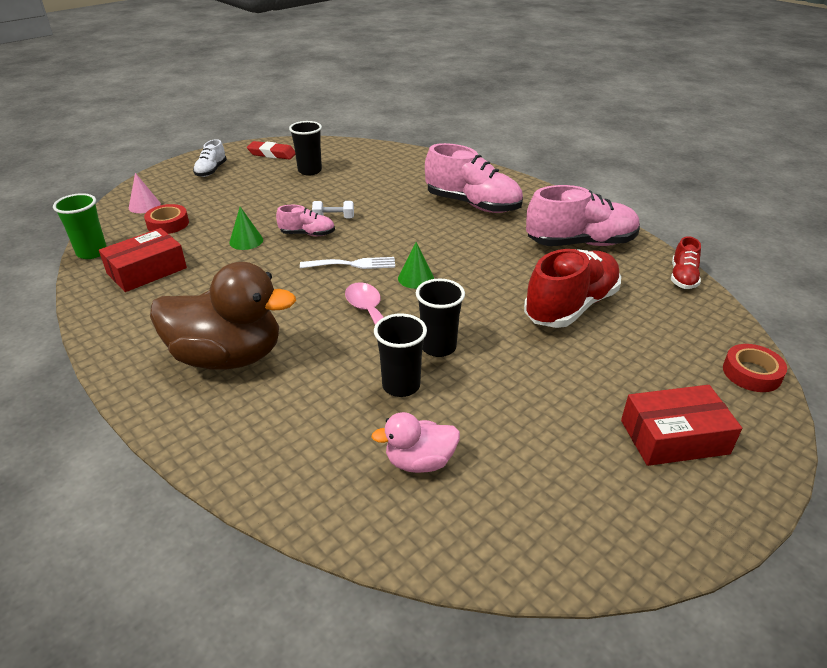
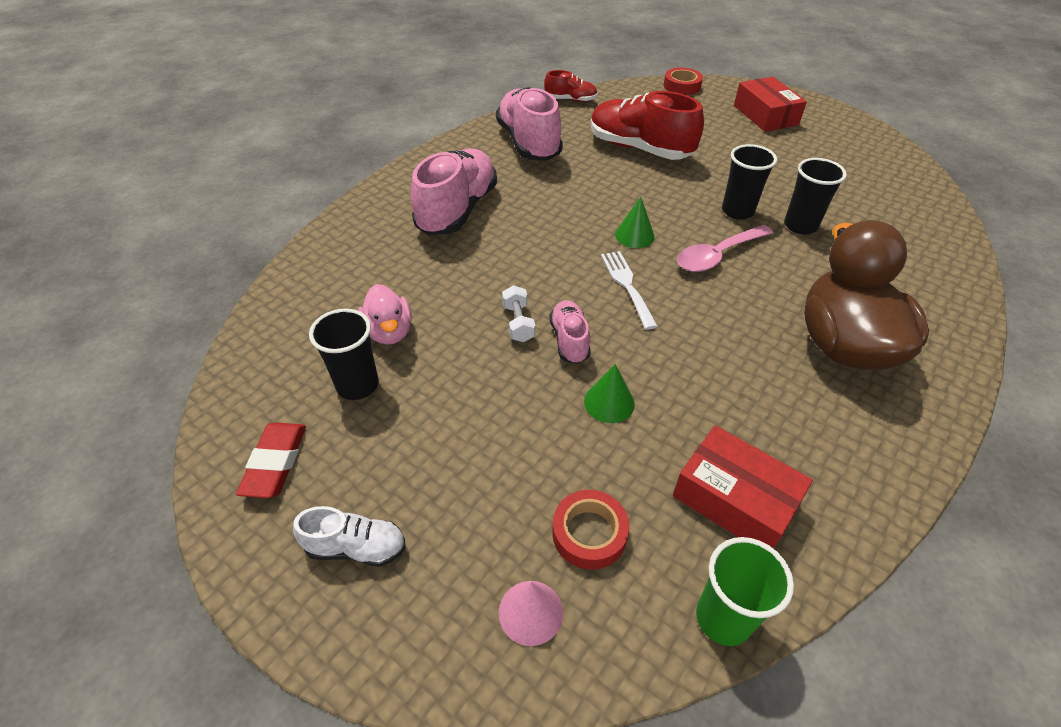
camera: 100 degrees left, 10 degrees up
(419, 462) = (871, 208): pink duck -> pink duck (389, 332)

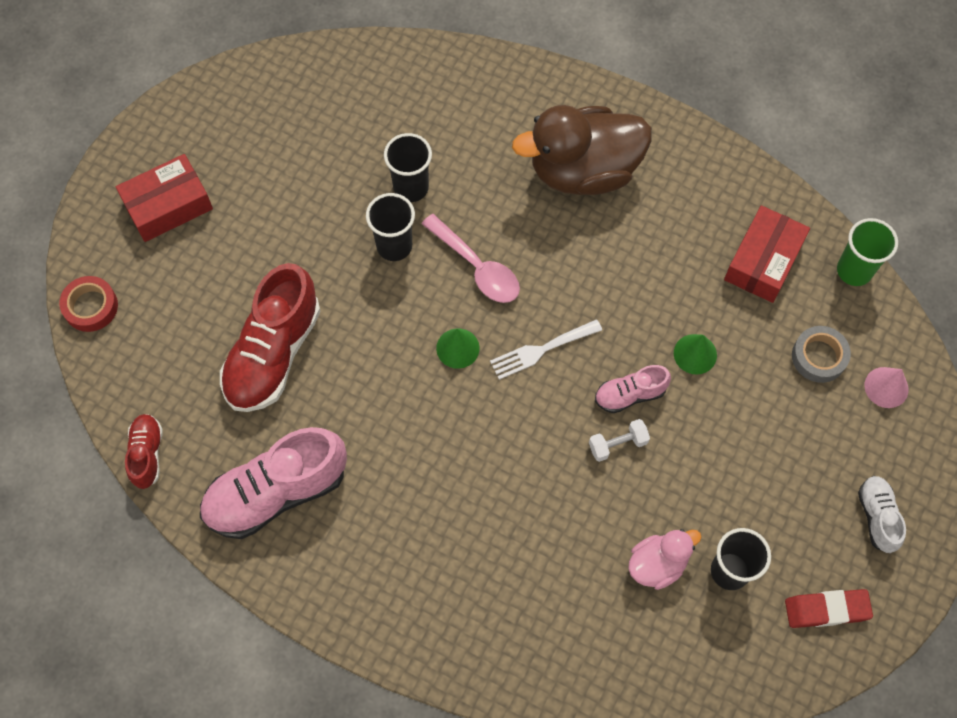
camera: 100 degrees left, 20 degrees up
(457, 210) = (443, 549): pink shoe -> none
(589, 533) = (819, 357): red tape -> grey tape

